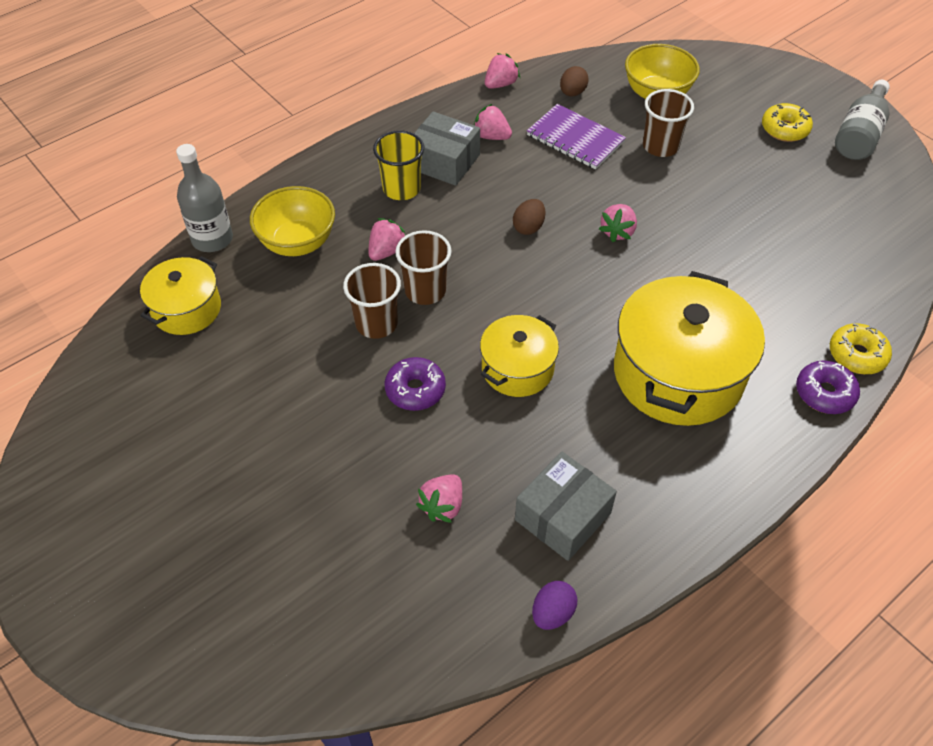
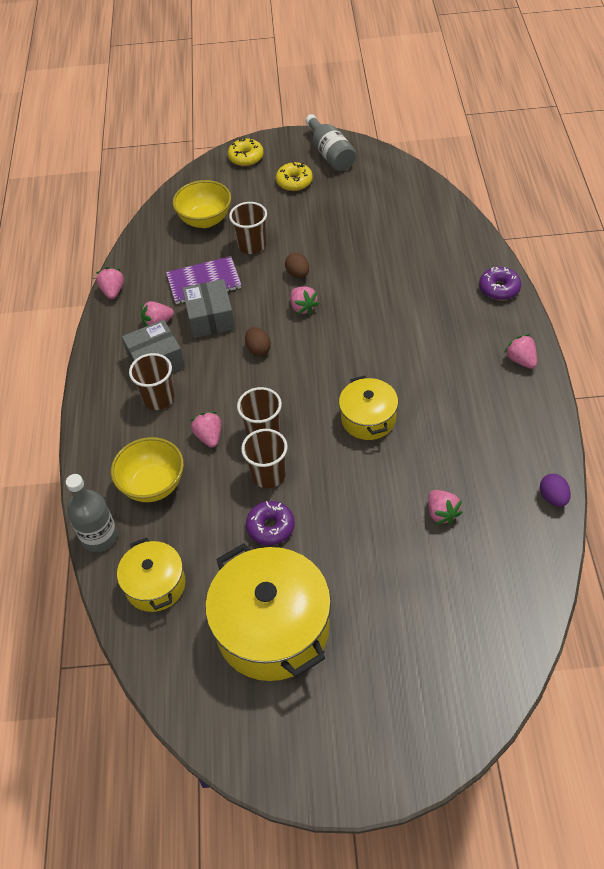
camera: 50 degrees left, 0 degrees up
(401, 189) = (158, 398): yellow cup -> brown cup
(415, 390) = (342, 481): purple donut -> purple donut (270, 527)
(562, 516) = (492, 456): grey box -> grey box (210, 318)
(572, 93) = (160, 259): brown egg -> brown egg (298, 274)
(678, 373) = (435, 343): yellow pot -> yellow pot (273, 628)
(733, 472) = (521, 360): none -> pink strawberry
(857, 355) = (485, 259): yellow donut -> yellow donut (246, 157)

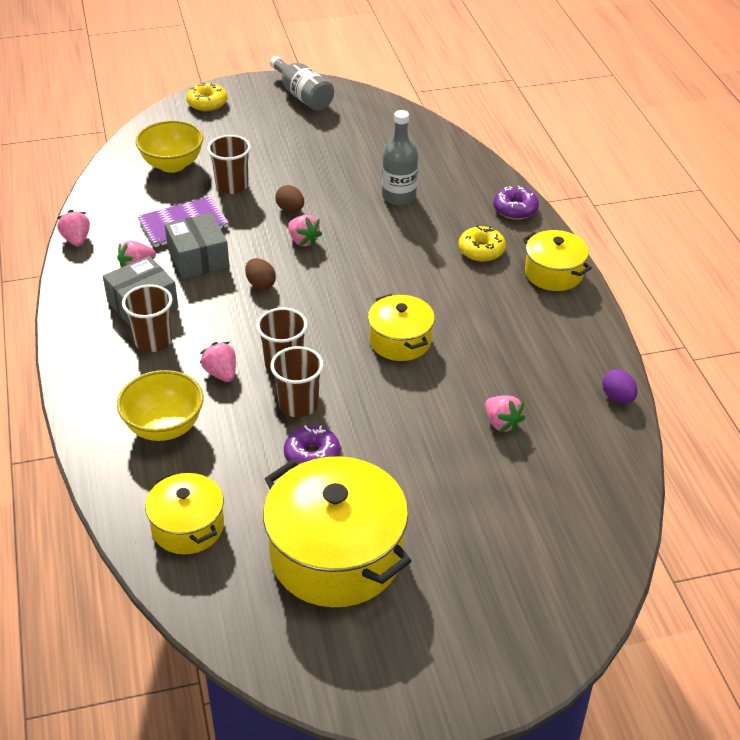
camera: 15 degrees left, 10 degrees down
(99, 537) = (110, 485): grey bottle -> grey bottle (399, 196)
(294, 182) = (267, 123): yellow donut -> yellow donut (481, 250)
(521, 360) = (553, 273): pink strawberry -> yellow pot

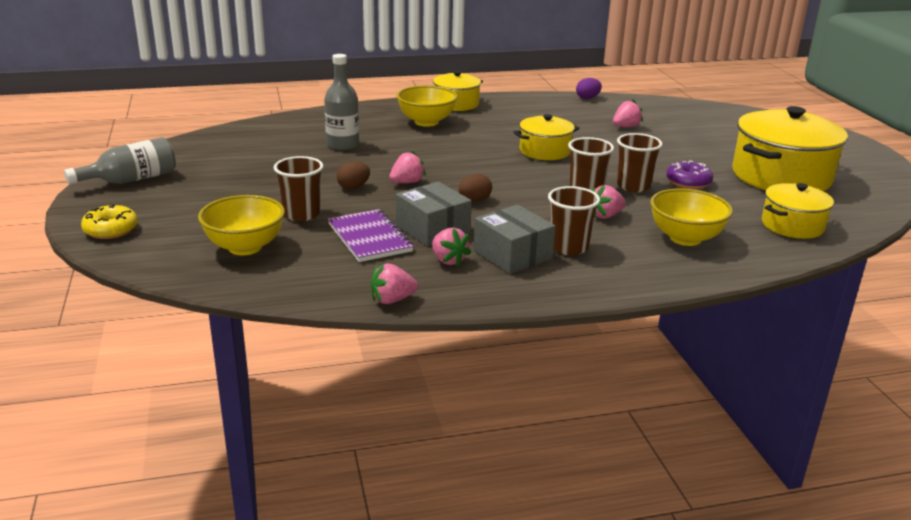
camera: 90 degrees left, 15 degrees down
(198, 258) = (432, 229): grey box -> grey box turned 75 degrees clockwise
(481, 250) = (426, 122): yellow donut -> yellow bowl
(515, 209) = (371, 109): purple donut -> none

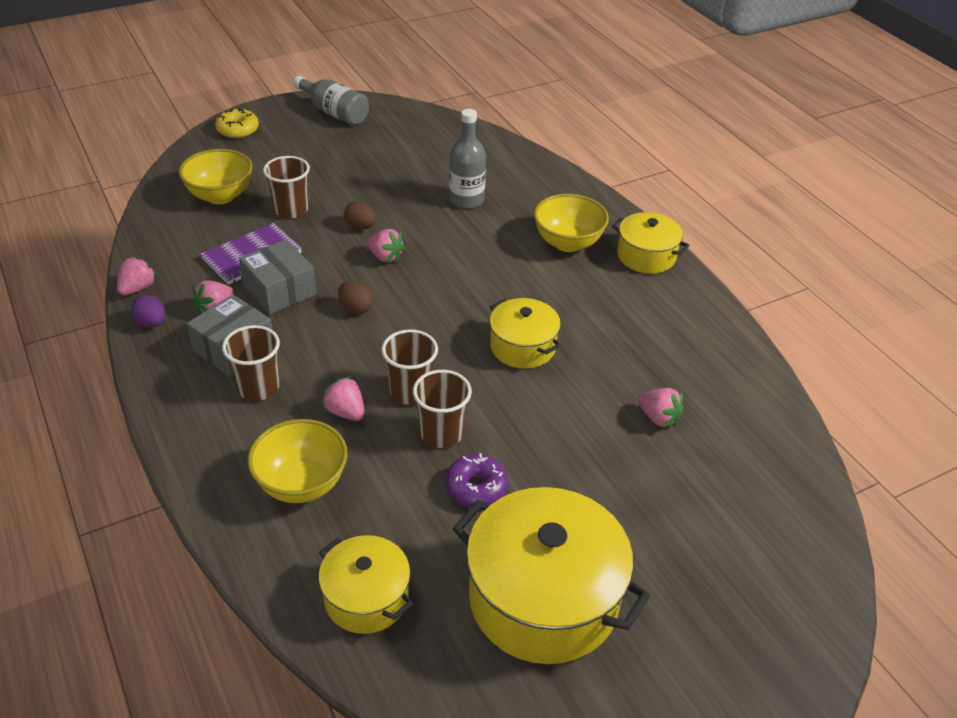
camera: 75 degrees right, 15 degrees up
(392, 300) = (138, 288): pink strawberry -> pink strawberry turned 60 degrees clockwise
(432, 229) = (279, 290): grey box -> grey box turned 75 degrees counterclockwise
(587, 98) = (758, 372): purple egg -> purple egg (152, 323)

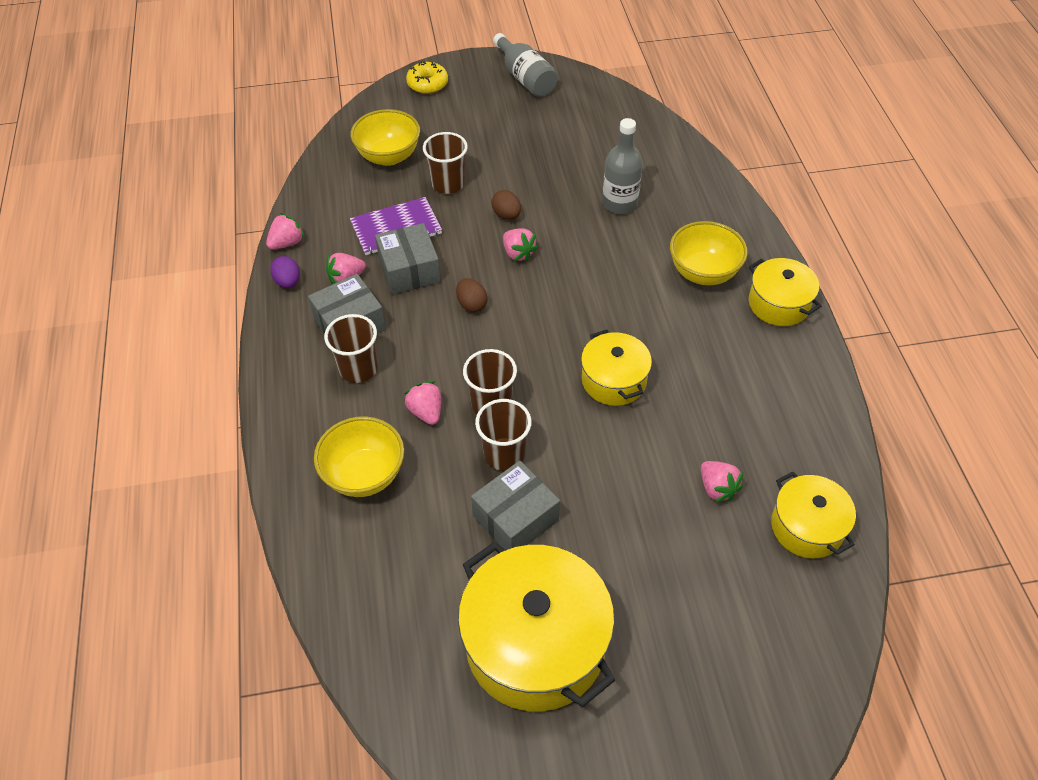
camera: 20 degrees right, 10 degrees up
(366, 598) = (382, 599): yellow pot -> yellow pot (807, 527)
(476, 488) = (515, 518): purple donut -> grey box

